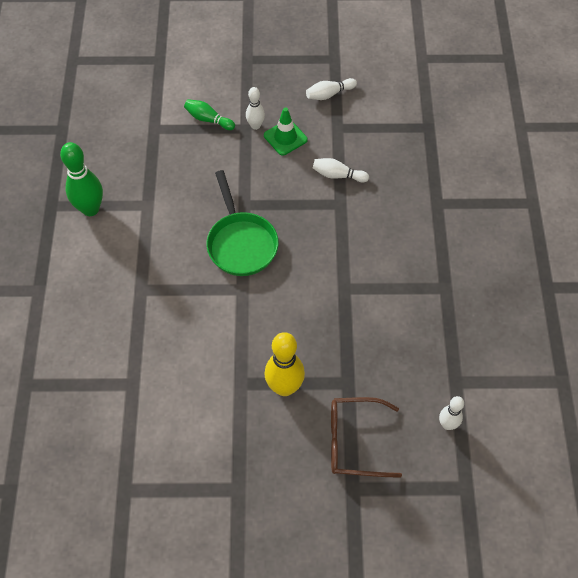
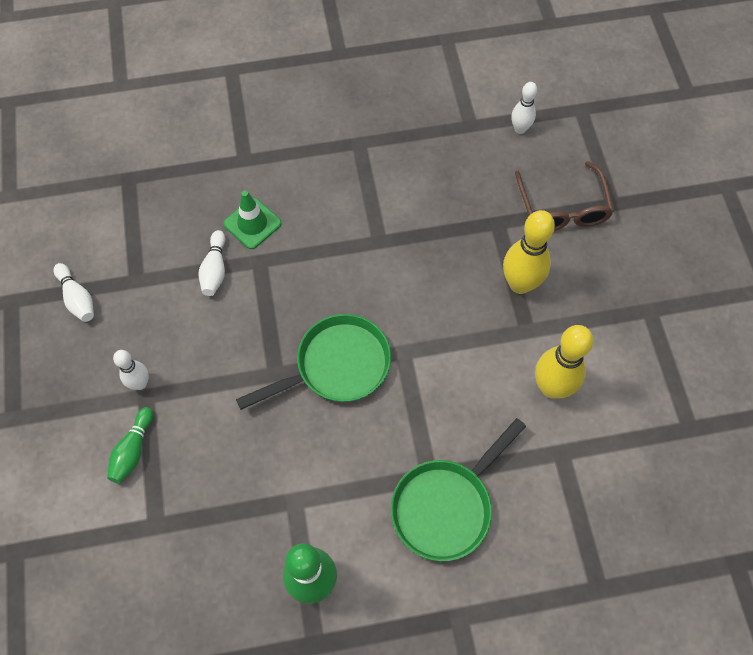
camera: 100 degrees left, 5 degrees up
(116, 296) = (446, 506): none -> green pan
(187, 390) = (551, 387): none -> yellow bowling pin
(285, 137) = (158, 341): green traffic cone -> green traffic cone (252, 223)

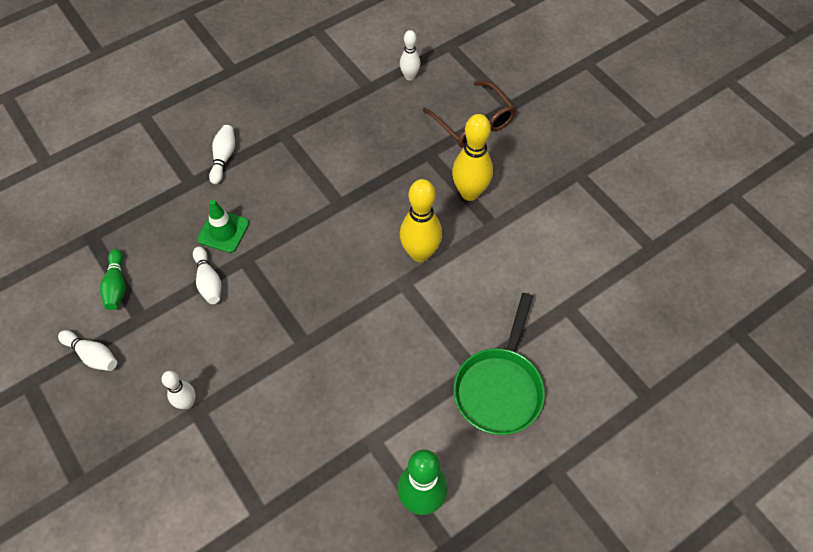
camera: 25 degrees left, 5 degrees down
(133, 450) = (208, 462): green bowling pin -> green bowling pin (116, 285)
(288, 146) = (223, 158): none -> white bowling pin
(336, 366) = (353, 316): green pan -> none
(551, 387) = (534, 261): yellow bowling pin -> yellow bowling pin (420, 253)

